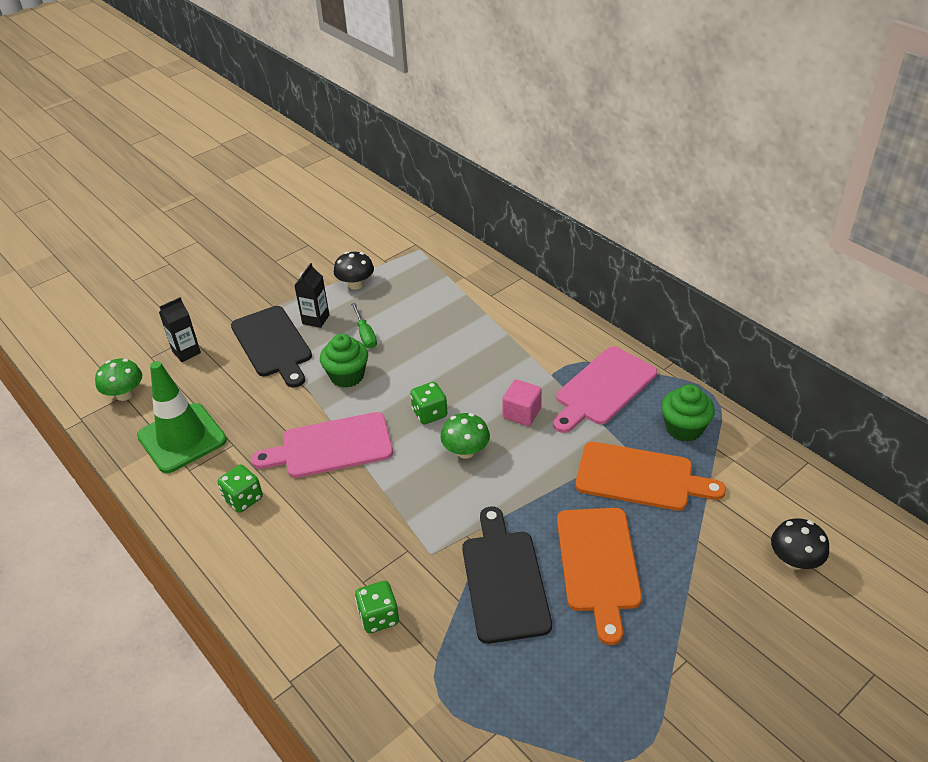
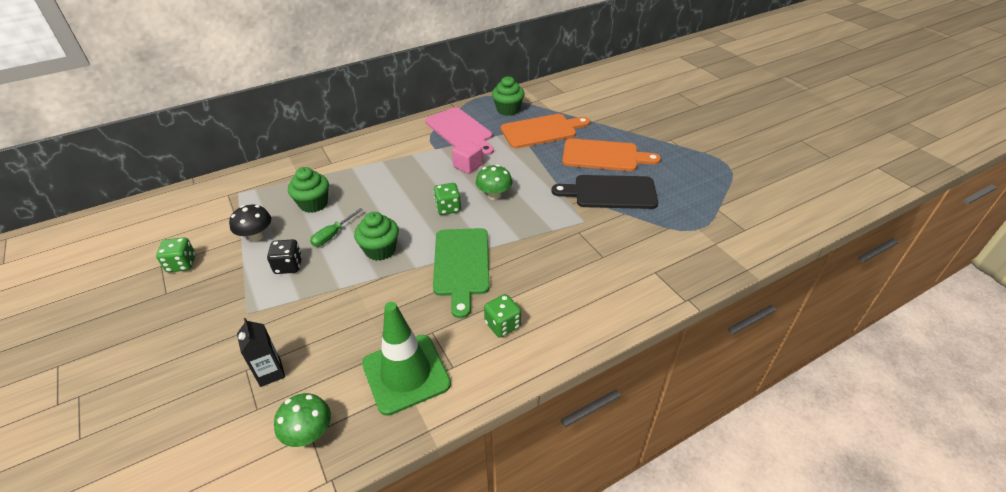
camera: 80 degrees left, 0 degrees up
(273, 344) = (304, 298): black cutting board -> none
(316, 319) = (288, 266): black carton -> black dice
(331, 447) = (461, 265): pink cutting board -> green cutting board
(365, 335) = (333, 235): green screwdriver -> green screwdriver turned 135 degrees clockwise
(379, 617) = (634, 251): green dice -> green dice (181, 264)
(413, 305) = (313, 204): none -> green cupcake
(640, 477) = (541, 131): orange cutting board -> orange cutting board turned 45 degrees clockwise
(794, 560) = (611, 97): black mushroom -> none

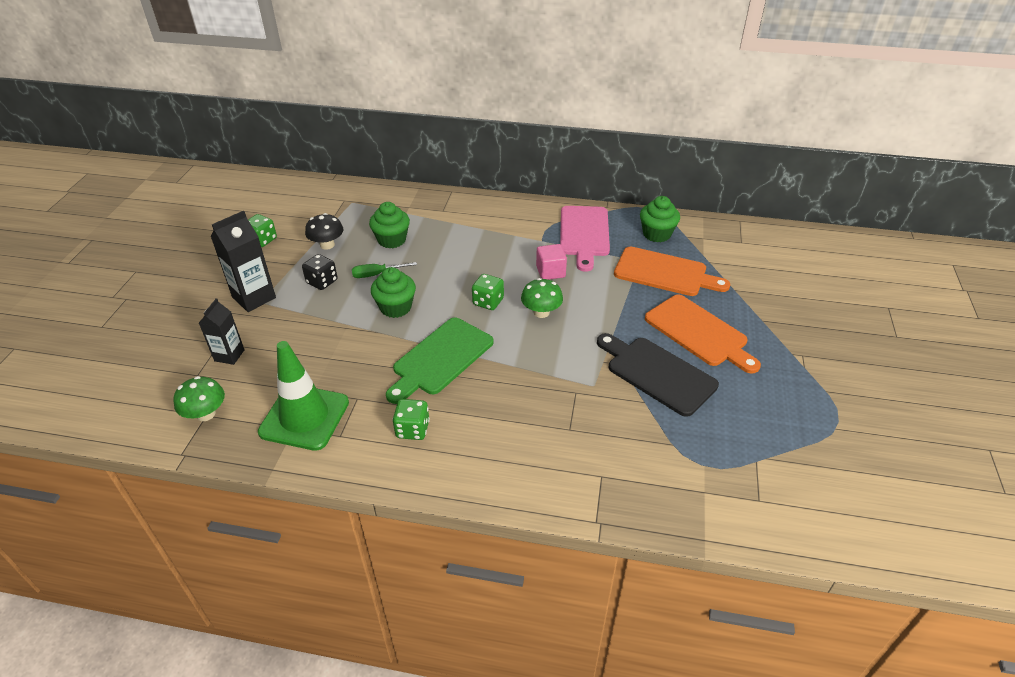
camera: 40 degrees right, 0 degrees up
(235, 313) = (254, 297): none -> black carton

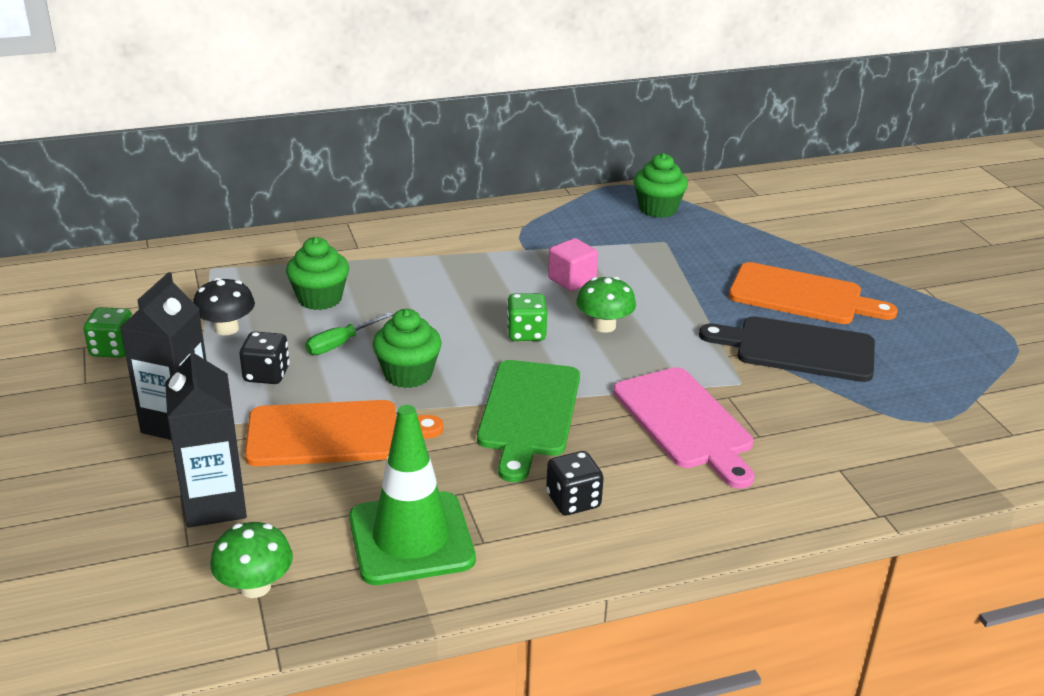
camera: 30 degrees left, 10 degrees down
(229, 355) = (215, 504): black carton -> black carton, size x1.57
(412, 429) = (573, 501): green dice -> black dice
(584, 234) = (572, 229): pink cutting board -> pink cutting board (685, 422)
(664, 273) = (706, 246): orange cutting board -> orange cutting board (331, 434)

